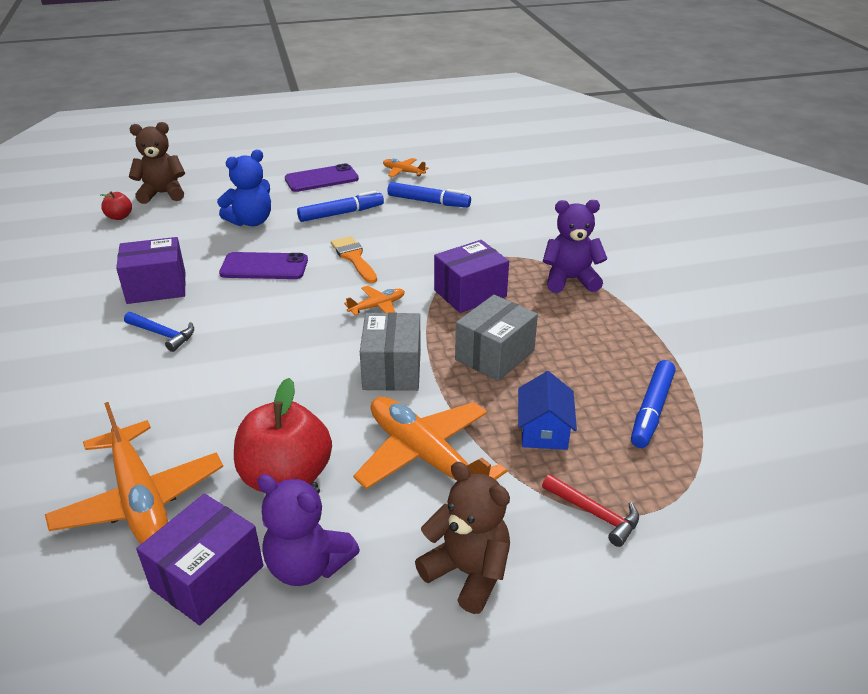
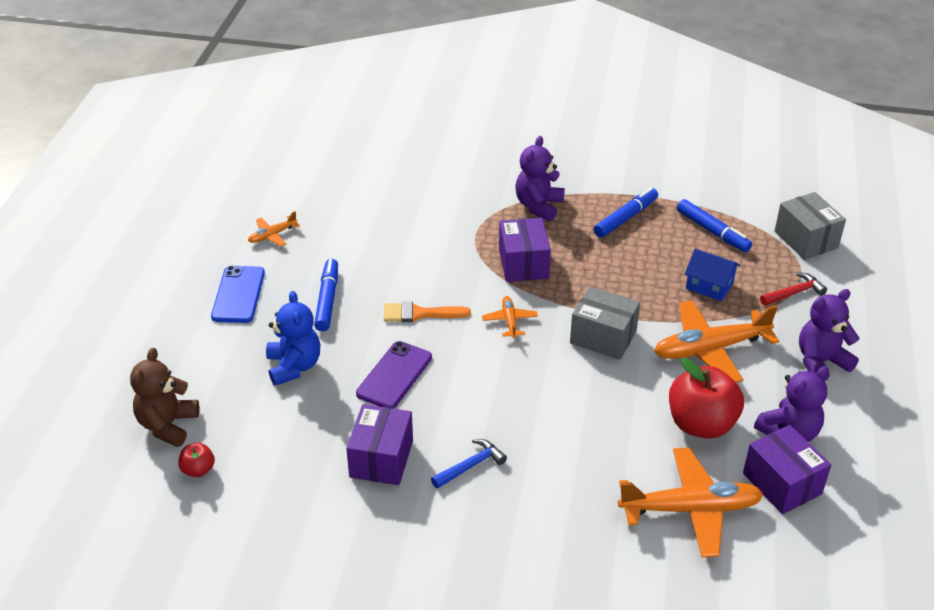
camera: 65 degrees left, 5 degrees up
(321, 179) = (238, 295): purple phone -> blue phone
(428, 202) = (349, 238): blue marker -> blue marker (625, 218)
(468, 572) = (821, 362): brown teddy bear -> purple teddy bear
(495, 355) = (614, 279): grey box -> grey box (806, 239)

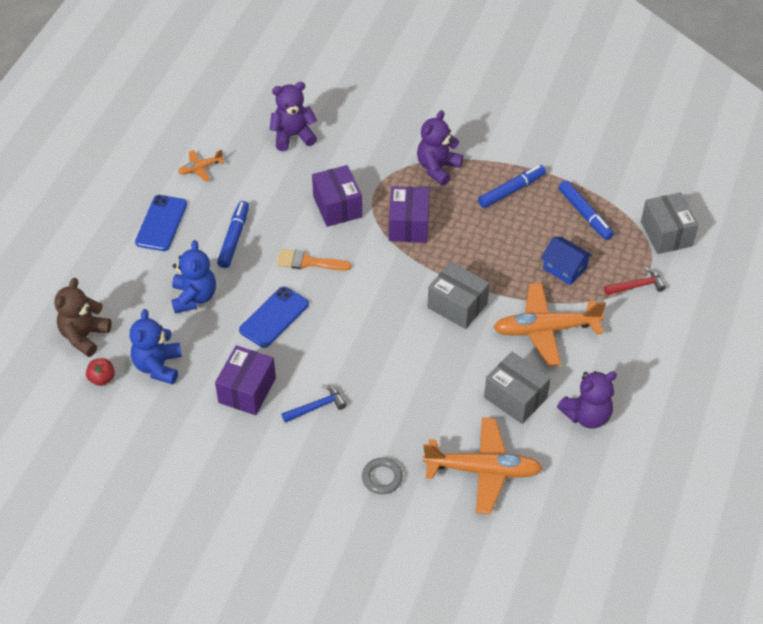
camera: 10 degrees right, 10 degrees up
(266, 447) = (158, 366): none -> blue teddy bear
(394, 375) = (274, 317): purple phone -> blue phone
(509, 321) = (382, 279): orange plane -> none
(572, 535) = (382, 478): none -> grey ring
(701, 424) = (515, 398): red apple -> grey box
(782, 483) = (565, 459): purple box -> purple box (337, 206)
(821, 362) = (636, 355): purple teddy bear -> purple teddy bear (293, 136)

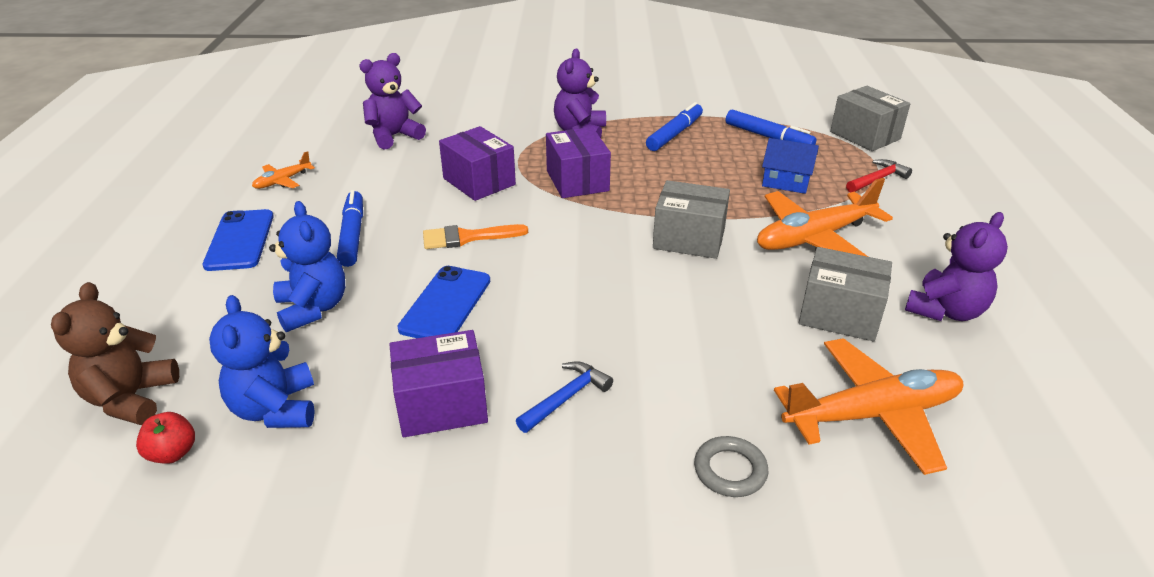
camera: 20 degrees left, 15 degrees down
(247, 390) = (442, 404): purple box -> purple box turned 75 degrees clockwise

